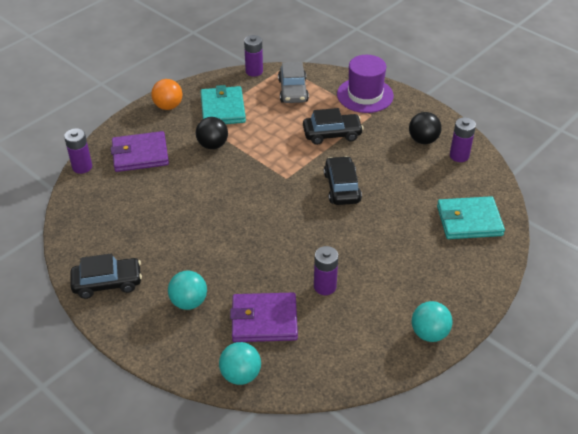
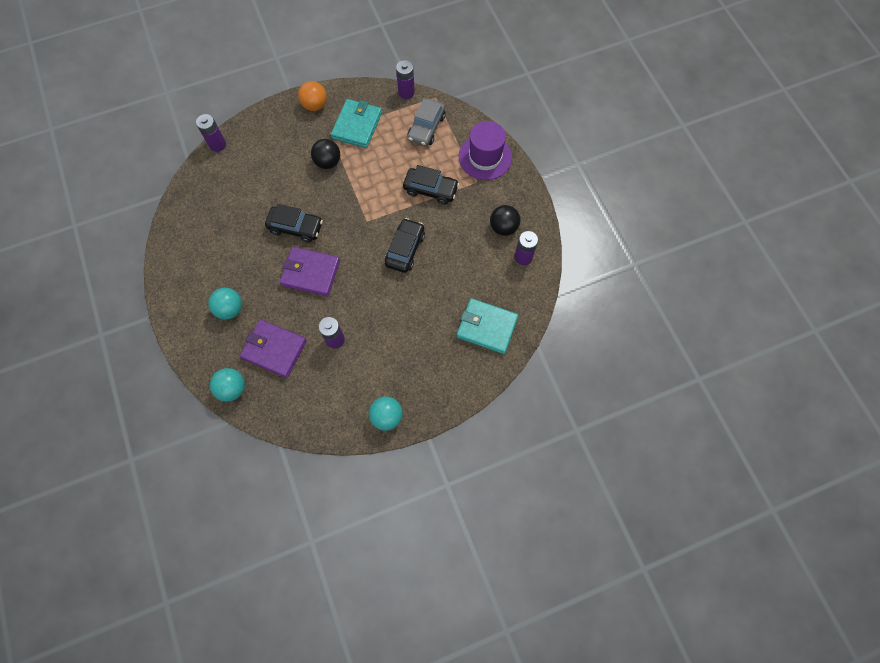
camera: 25 degrees right, 25 degrees up
(107, 283) = (182, 266): black car -> black car (296, 227)
(140, 154) = (267, 149): purple wallet -> purple wallet (311, 273)

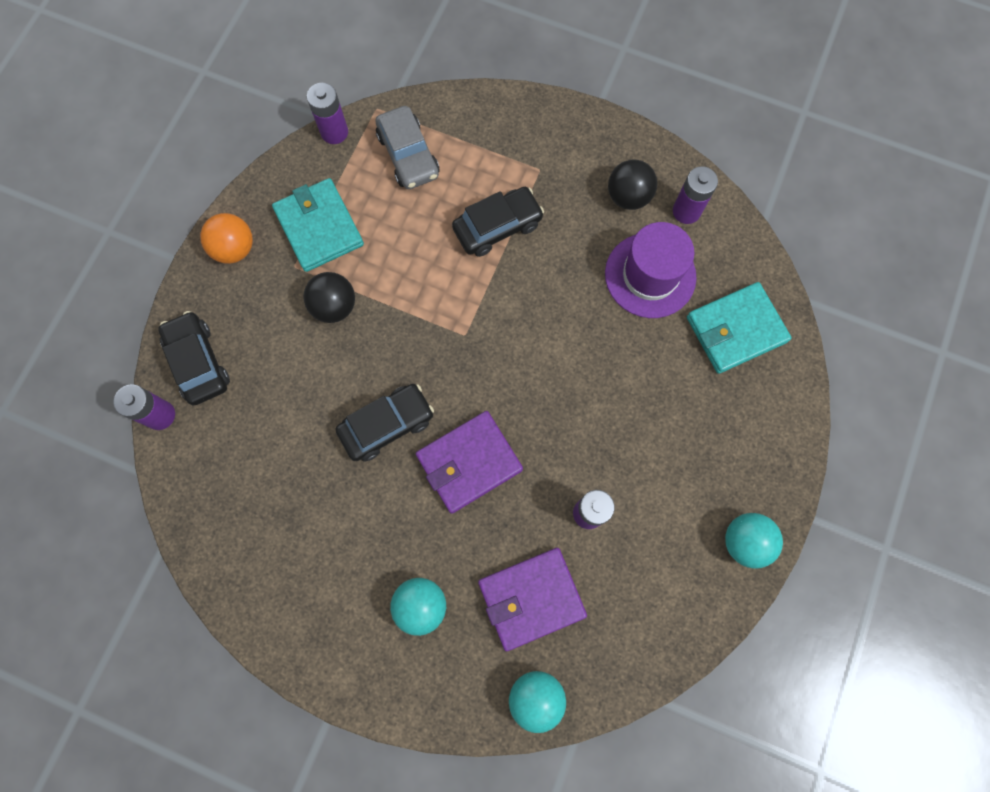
camera: 45 degrees left, 5 degrees up
(405, 249) = (548, 326): black car -> black car (198, 362)
(485, 157) = (516, 131): purple hat -> purple hat (650, 275)

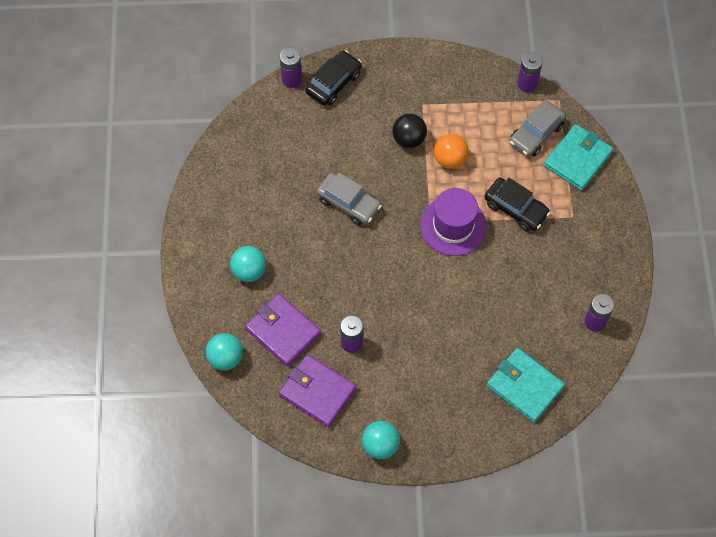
camera: 65 degrees right, 10 degrees down
(235, 249) = (416, 67): orange ball -> orange ball (450, 159)
(319, 227) = (456, 106): turquoise wallet -> turquoise wallet (577, 159)
(387, 425) = (348, 203): black car -> grey car
(469, 462) = (349, 260): purple wallet -> purple wallet (317, 392)
(628, 197) = (584, 280): black ball -> none
(650, 275) = (534, 316): purple hat -> purple hat (453, 226)

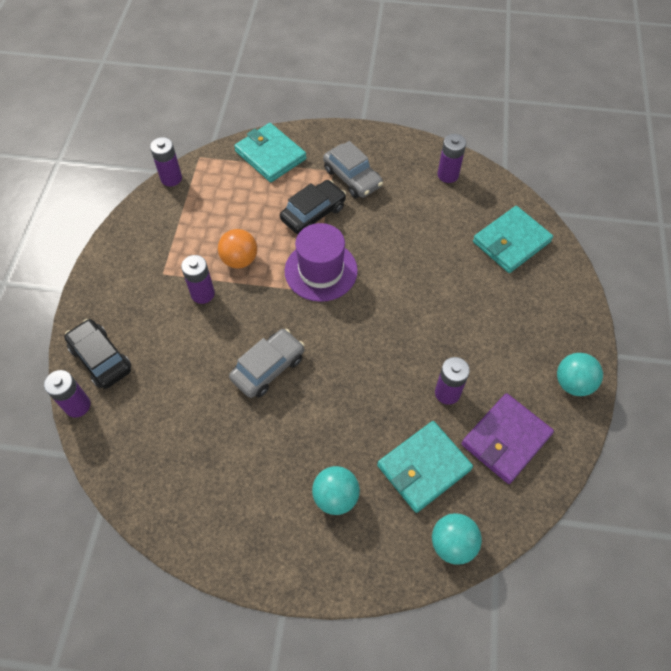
camera: 80 degrees left, 5 degrees down
(283, 331) = (424, 467): purple wallet -> turquoise wallet
(409, 139) = (203, 294): black ball -> purple battery
(536, 134) = (232, 182): grey car -> grey car (352, 177)

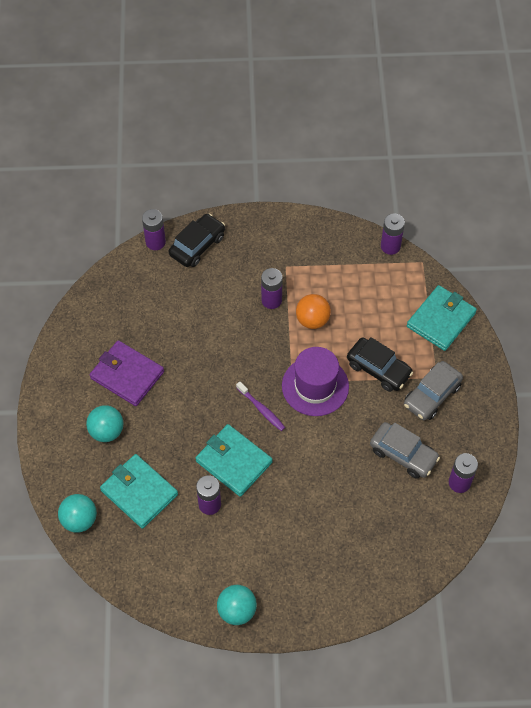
camera: 80 degrees right, 0 degrees up
(268, 368) = (209, 363): grey car -> grey car (403, 454)
(338, 324) = (261, 409): none -> purple toothbrush
(506, 439) = (173, 555): purple wallet -> purple wallet (127, 375)
(511, 242) = (387, 549): turquoise wallet -> turquoise wallet (234, 462)

